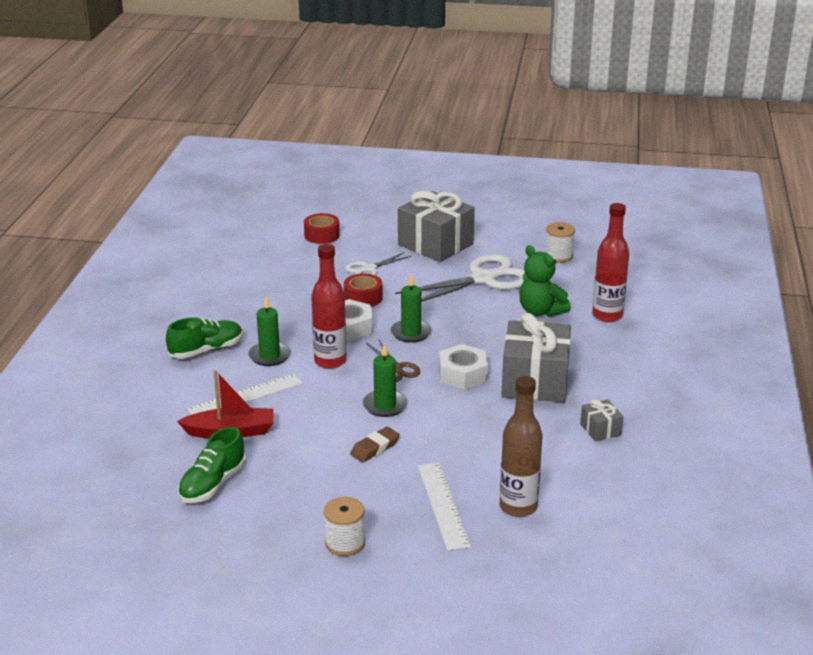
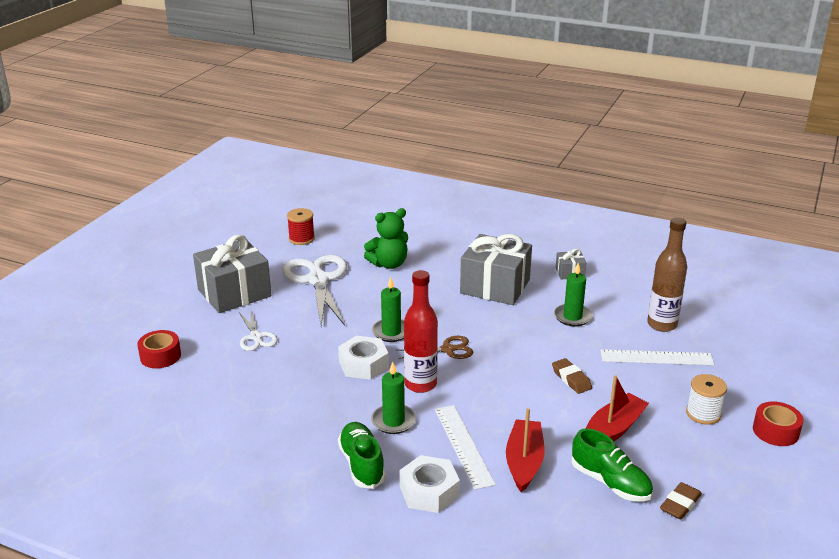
camera: 75 degrees left, 0 degrees up
(190, 529) = (680, 504): none -> brown eraser
(296, 481) = (613, 430): none -> red boat
(363, 298) = (311, 349): red tape -> red tape (775, 431)
(385, 405) = (507, 364): green candle -> green candle (572, 317)
(462, 374) = (471, 317): white nut -> white nut (429, 491)
(558, 256) = (301, 239): white spool -> red spool
(607, 315) = (411, 238): red bottle -> none

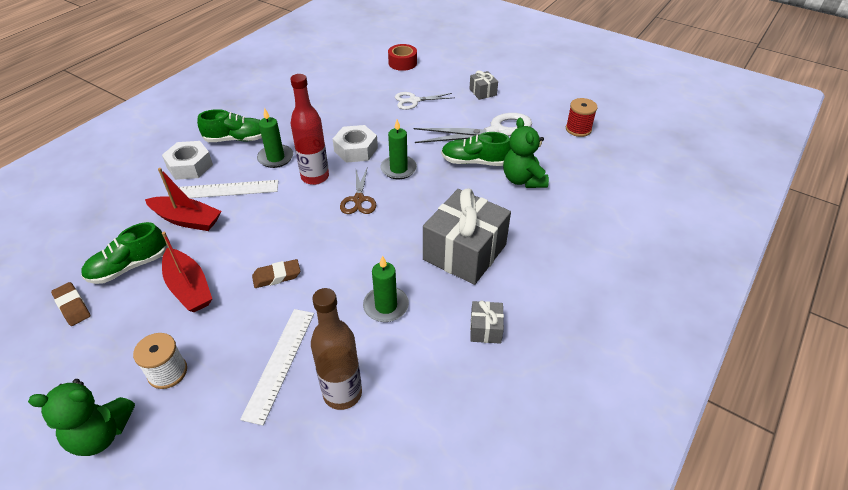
camera: 100 degrees right, 15 degrees up
(234, 293) = (483, 92): grey gift -> grey gift, size x0.45
(367, 290) = (474, 162): none -> green shoe
(775, 431) = (101, 434): red tape -> green teddy bear

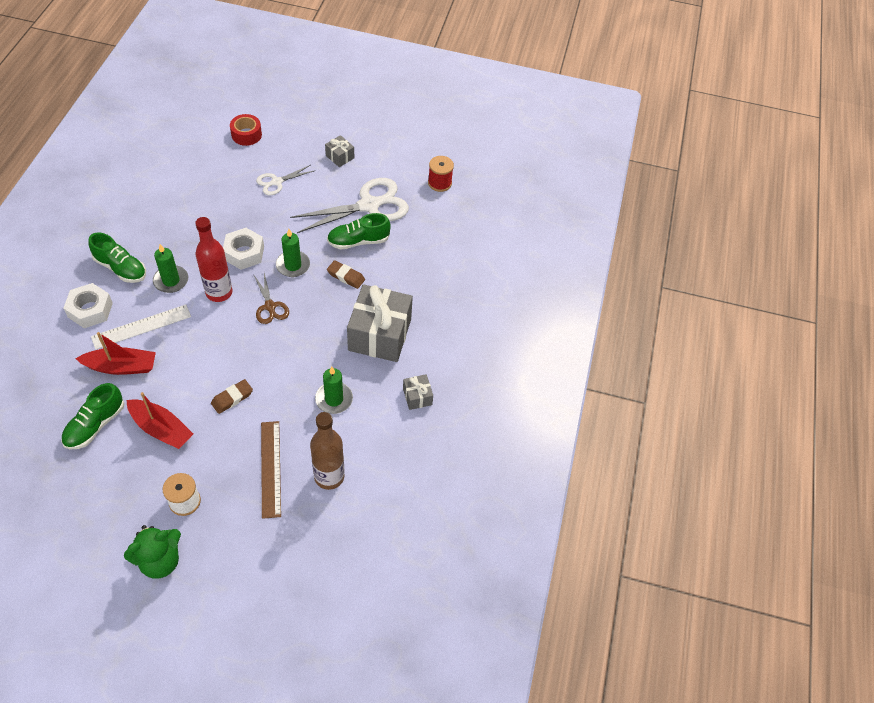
camera: 25 degrees left, 10 degrees up
(72, 306) = (67, 473): brown eraser -> brown eraser (346, 276)
(237, 139) = (121, 268): green shoe -> green shoe turned 60 degrees clockwise
(280, 363) = (271, 468): white ruler -> brown ruler
(523, 180) = (406, 250): green teddy bear -> none

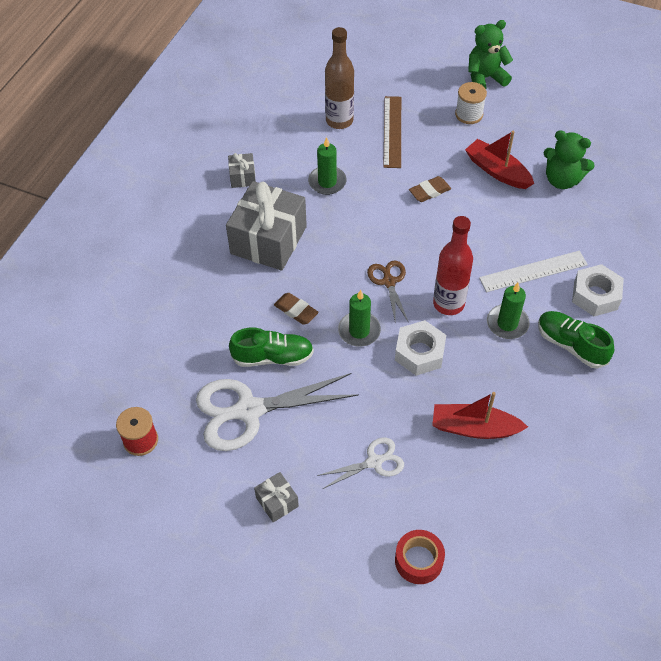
camera: 165 degrees left, 0 degrees up
(95, 425) = (562, 180): green shoe -> green teddy bear
(121, 367) = (547, 231): red boat -> red boat (474, 428)

